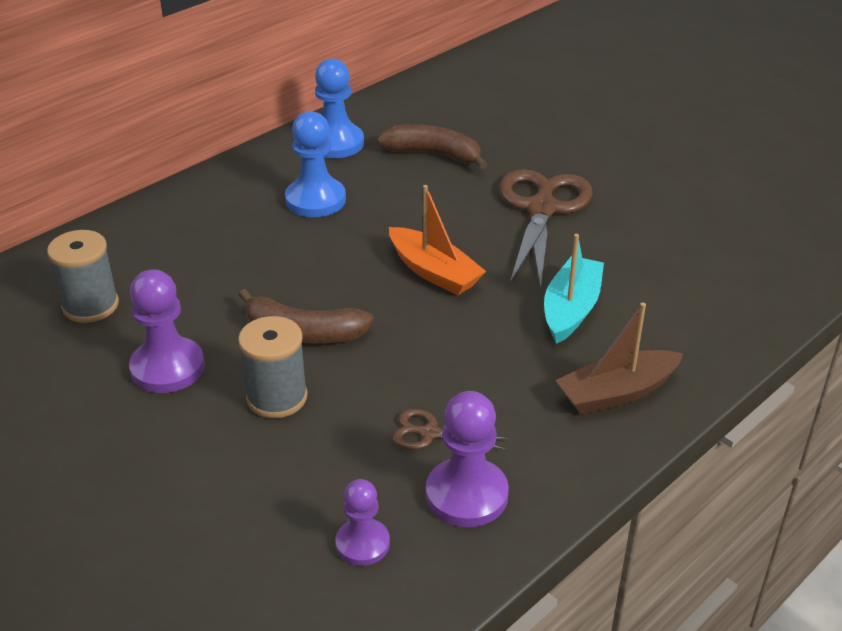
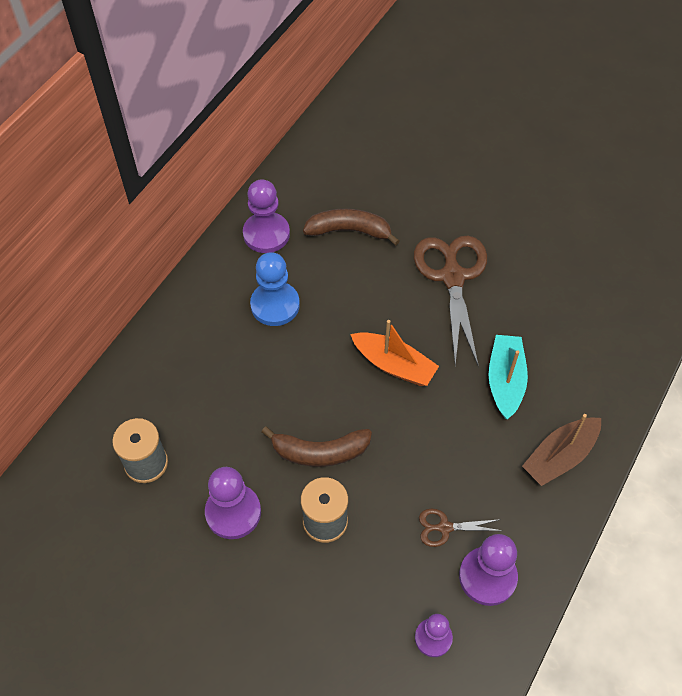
camera: 15 degrees left, 20 degrees up
(336, 143) = (266, 234): blue pawn -> purple pawn

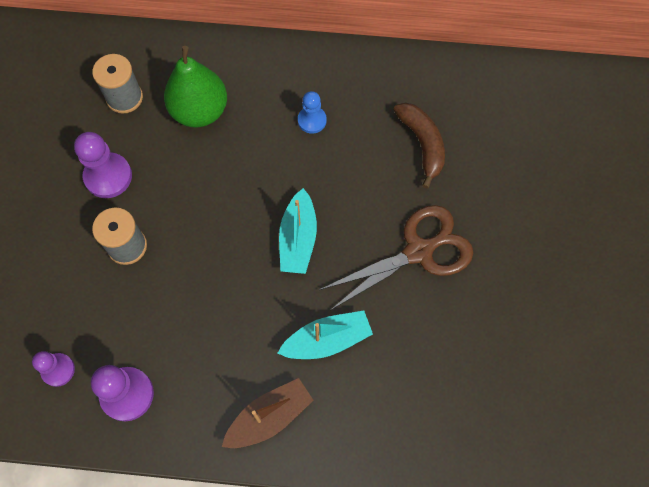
camera: 65 degrees right, 10 degrees up
(206, 397) = (200, 111): none -> green pear
(266, 234) = (381, 81): purple pawn -> none
(275, 305) = (312, 120): blue pawn -> blue pawn, size x0.63
(320, 452) = (187, 216): brown banana -> none
(394, 365) = (298, 239): orange boat -> turquoise boat
(444, 527) = (158, 342): brown scissors -> none
(560, 456) = (269, 417): brown boat -> brown boat turned 120 degrees clockwise

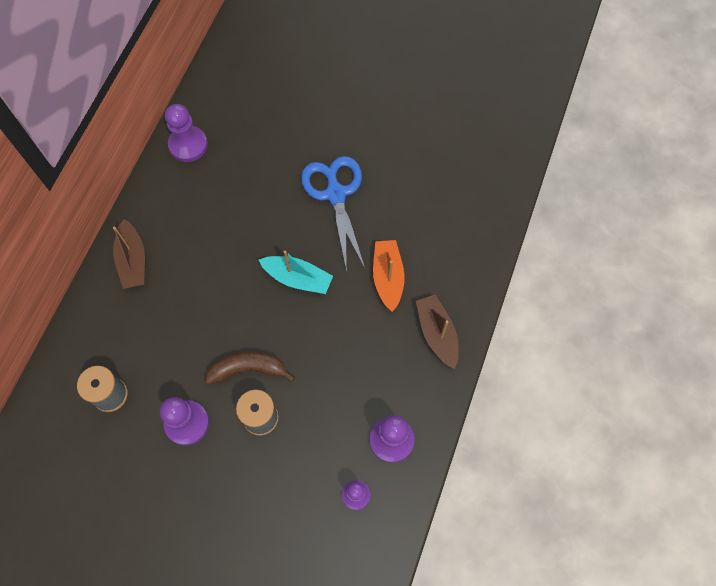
camera: 75 degrees left, 0 degrees up
(200, 111) = (150, 331): green pear -> none
(274, 70) = (133, 260): none -> brown boat
(312, 120) = (193, 242): blue pawn -> none
(327, 340) = (388, 277): turquoise boat -> orange boat
(419, 251) = (335, 194): brown scissors -> blue scissors
(422, 144) = (245, 166): brown banana -> brown banana (248, 369)
(428, 79) = (188, 145): none -> purple pawn

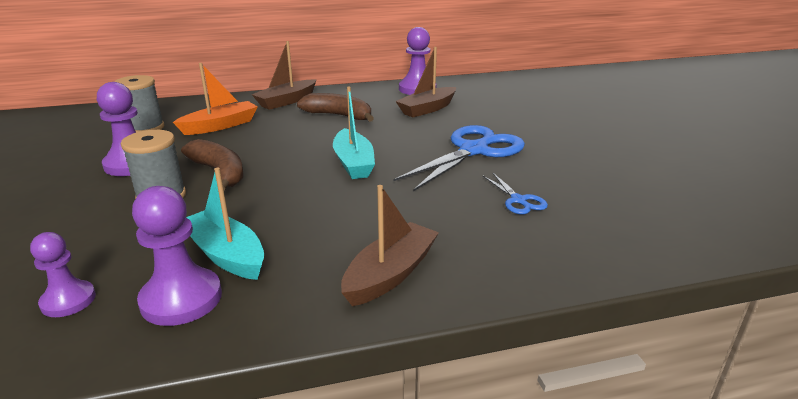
camera: 55 degrees right, 40 degrees down
(201, 239) = (339, 116): none -> brown banana
(239, 169) = (427, 109): none -> brown boat
(363, 404) = (226, 255): none -> turquoise boat
(388, 277) = (423, 209): orange boat -> orange boat (220, 126)
(414, 221) = (518, 200): none -> blue scissors

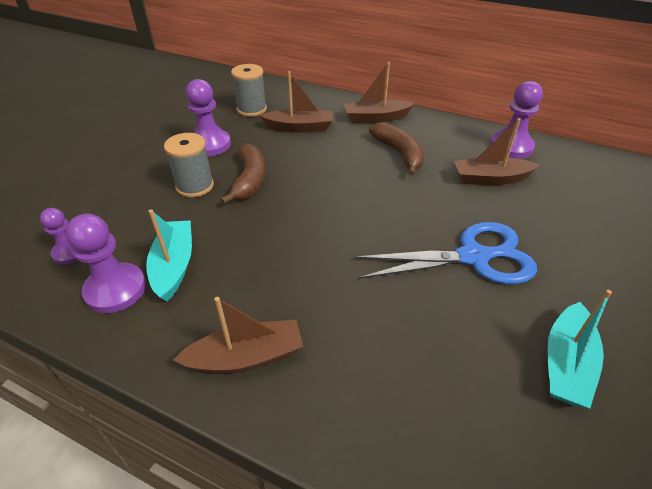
camera: 40 degrees right, 15 degrees up
(220, 126) = (300, 127): orange boat -> brown boat
(353, 163) = (350, 218): turquoise boat -> turquoise boat (566, 364)
(518, 200) = (441, 346): blue scissors -> none

